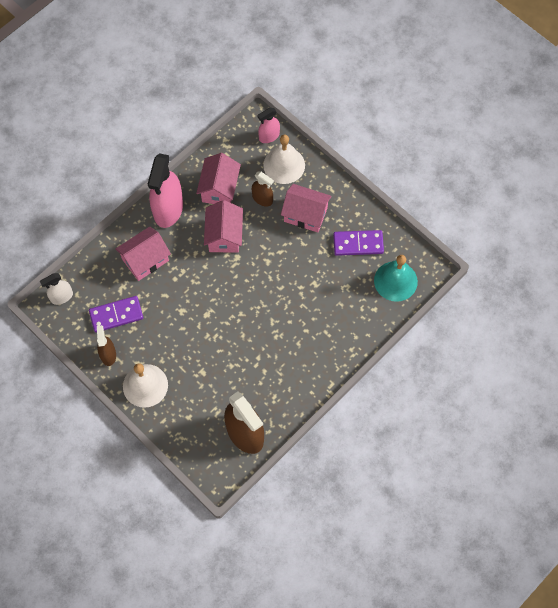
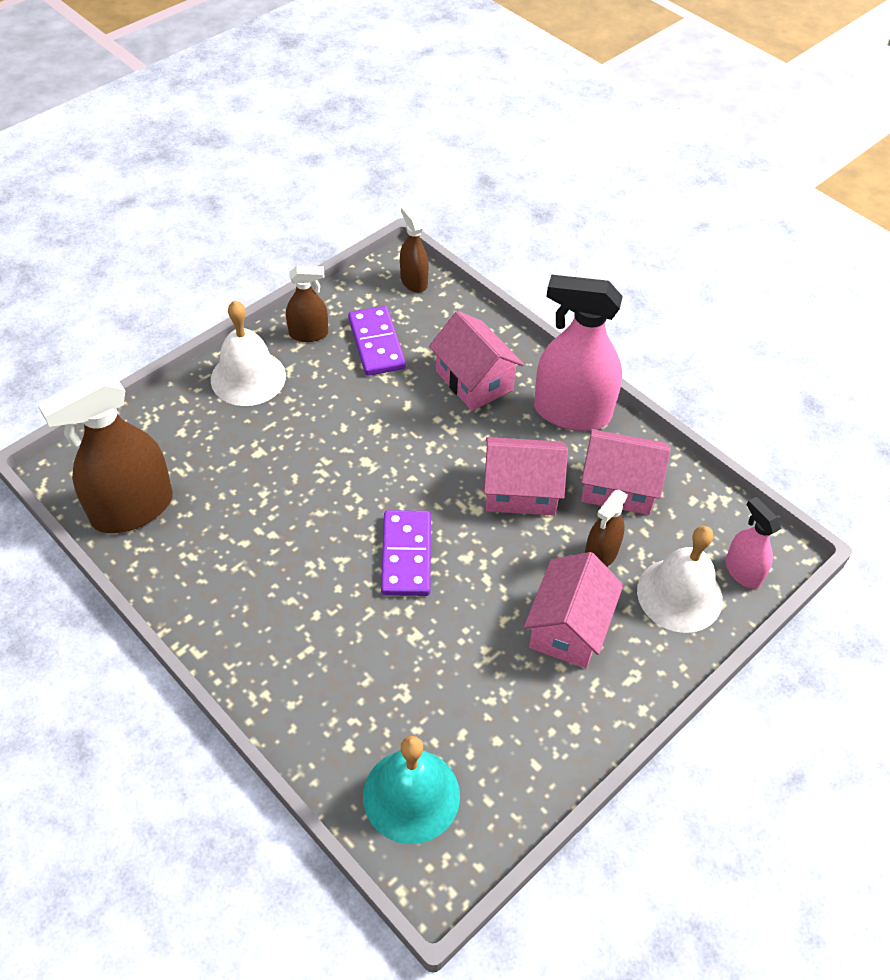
camera: 90 degrees right, 15 degrees down
(61, 297) = (413, 281): white spray bottle -> brown spray bottle
(358, 244) = (502, 723): purple domino -> purple domino (406, 555)

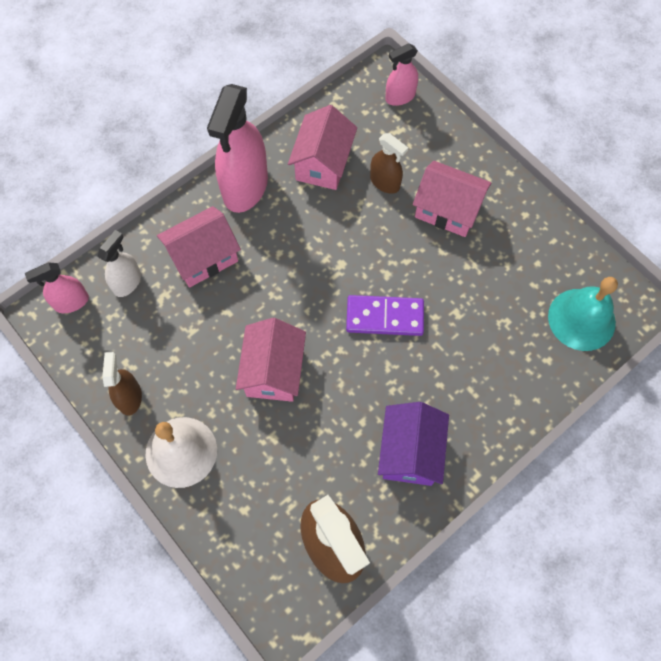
camera: 85 degrees left, 15 degrees up
(232, 582) = (410, 452): none -> purple house
(376, 343) = (150, 336): purple domino -> none
(413, 281) = (71, 302): brown spray bottle -> pink spray bottle
(438, 321) = (127, 282): none -> white spray bottle
(521, 491) = (324, 231): pink house -> pink house (273, 371)
(679, 595) = (419, 138): white bell -> none

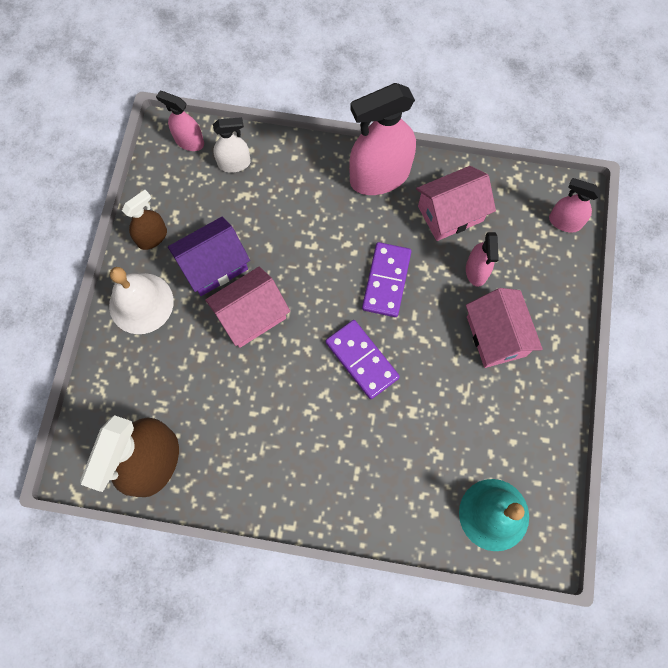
camera: 50 degrees right, 5 degrees up
(203, 257) = (297, 196): pink house -> none
(336, 249) = (386, 281): none -> purple domino
(385, 182) = (476, 271): brown spray bottle -> pink spray bottle
(410, 452) = (269, 463): purple house -> purple house (214, 266)

